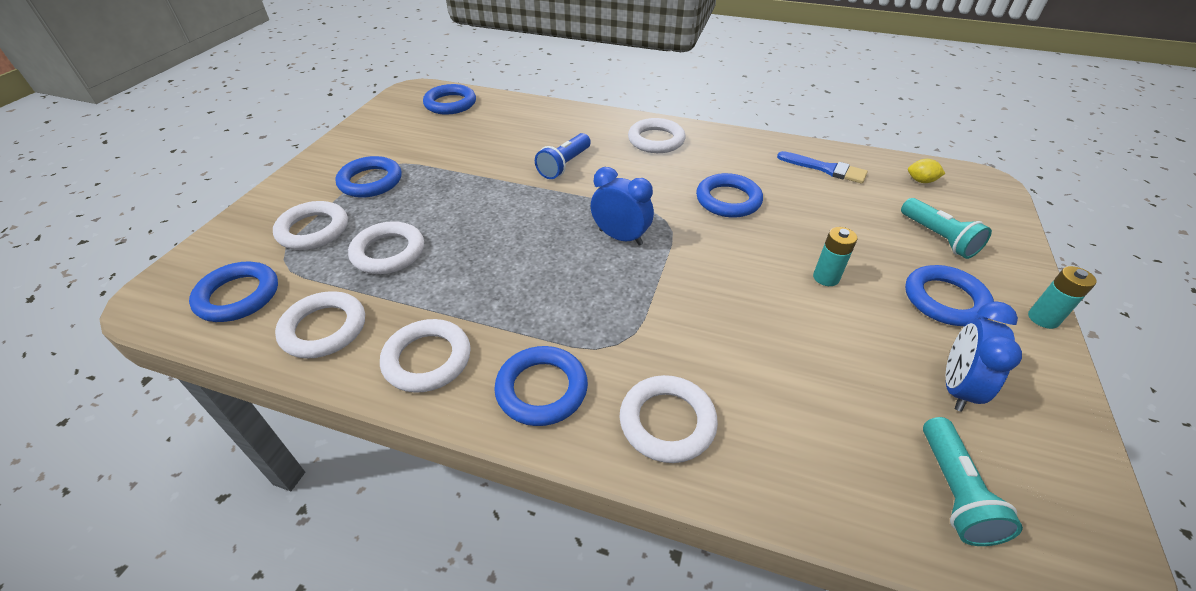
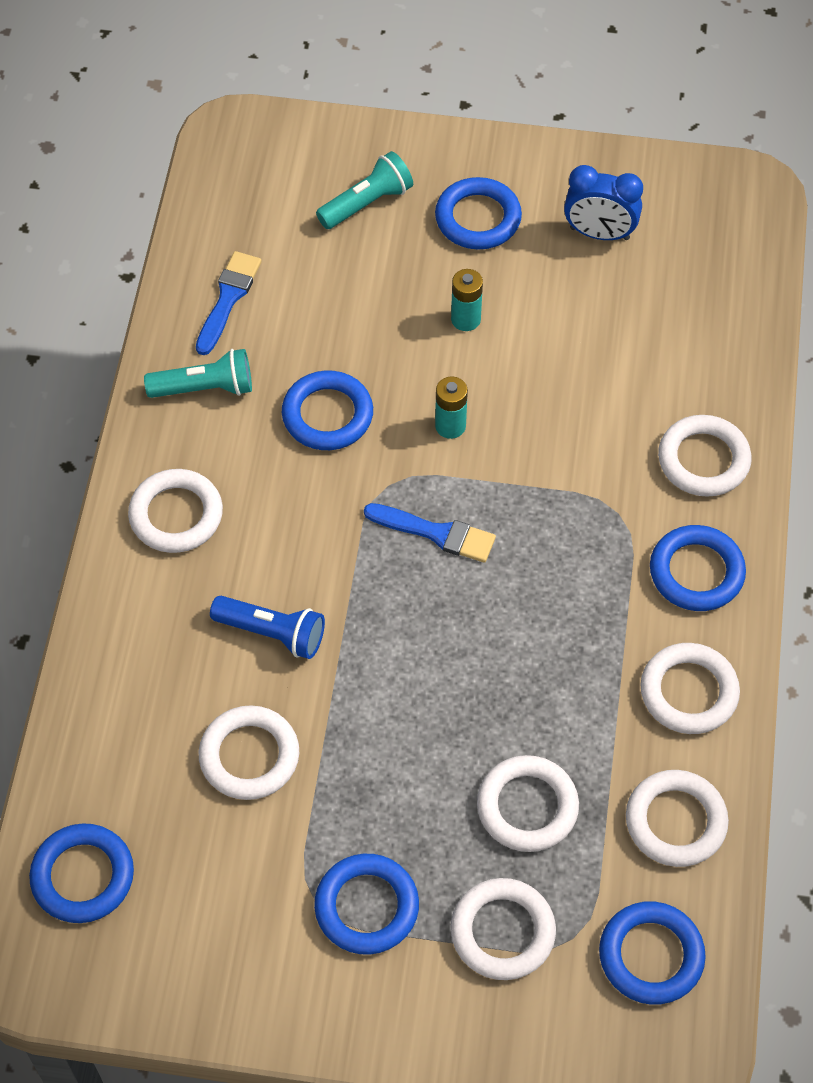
camera: 100 degrees left, 15 degrees up
(488, 152) = (249, 756): none -> white ring
(620, 237) = (436, 533): blue clock -> blue brush
(921, 181) = (241, 197): yellow lemon -> none
(953, 492) = (711, 258): turquoise flashlight -> turquoise flashlight (205, 388)
(1043, 318) = (487, 145): turquoise battery -> turquoise battery (450, 426)

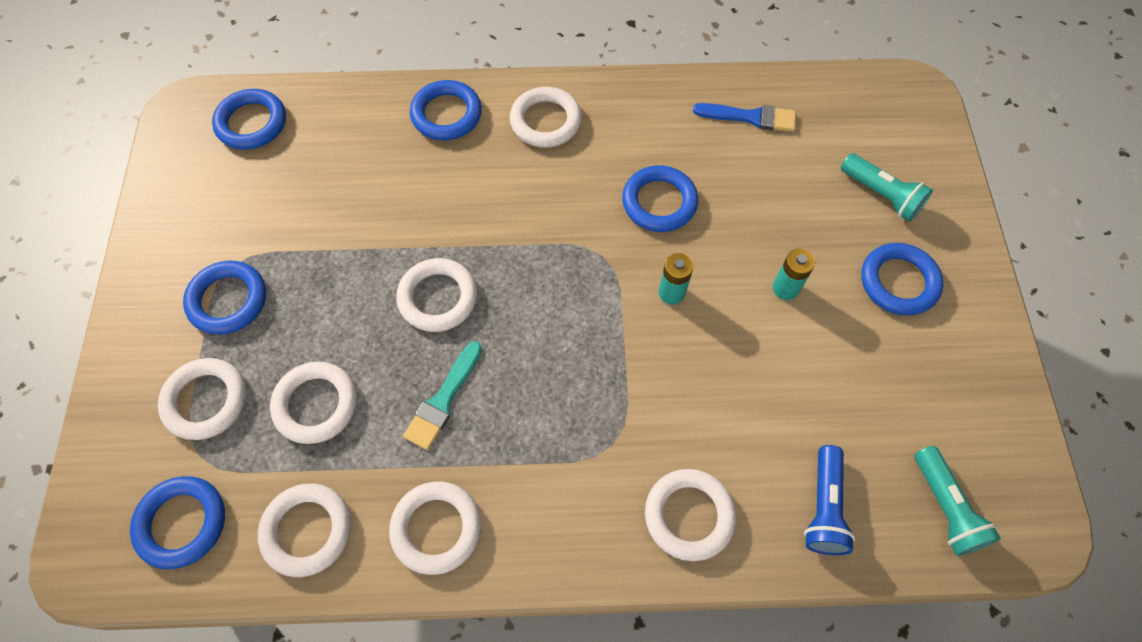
camera: 80 degrees right, 5 degrees up
(205, 388) = (662, 118): turquoise flashlight -> turquoise flashlight (945, 507)
(249, 756) = (349, 203): white ring -> white ring (438, 298)
(272, 633) = (453, 199): blue flashlight -> blue flashlight (823, 507)
(436, 533) = (563, 298): blue brush -> none
(543, 671) = (443, 400): none -> turquoise brush
(599, 233) = (921, 388): blue clock -> none
(696, 572) = (563, 522): blue ring -> blue ring (446, 114)

